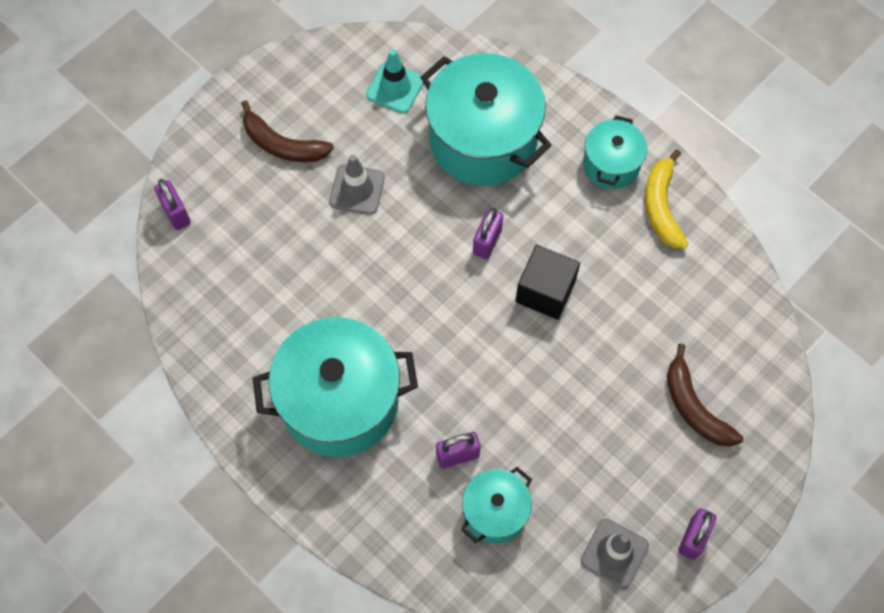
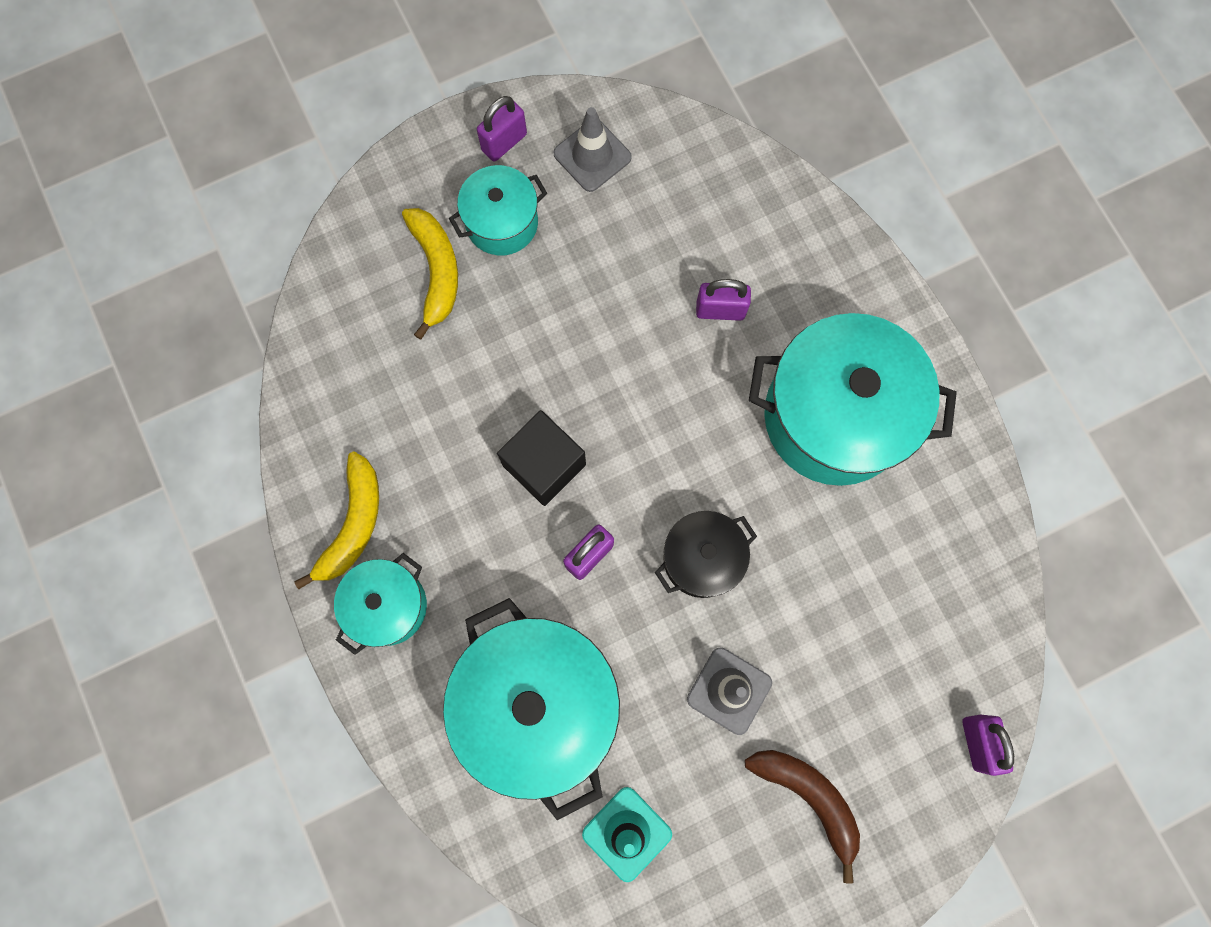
camera: 160 degrees left, 10 degrees up
(405, 266) = (702, 559): none -> black pot
(495, 512) = (701, 237): turquoise pot -> turquoise pot (502, 223)
(694, 407) = (436, 271): brown banana -> yellow banana

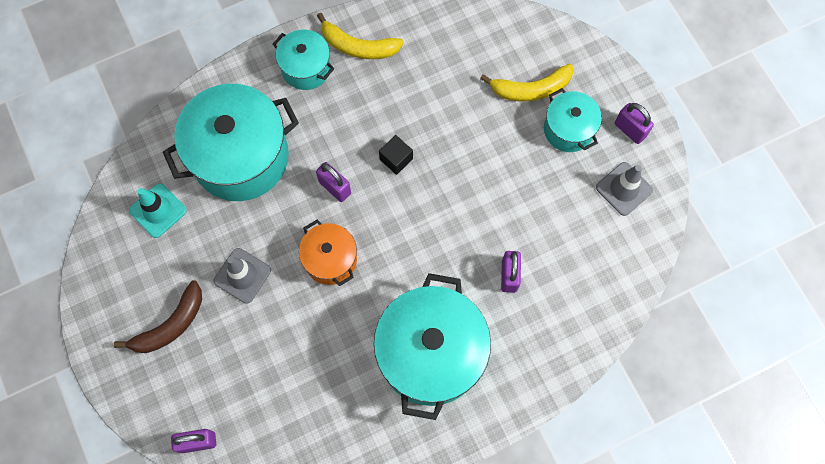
camera: 90 degrees right, 5 degrees down
(544, 465) = (396, 159): black cube -> black cube, size x0.60
(702, 559) = (330, 259): black pot -> orange pot

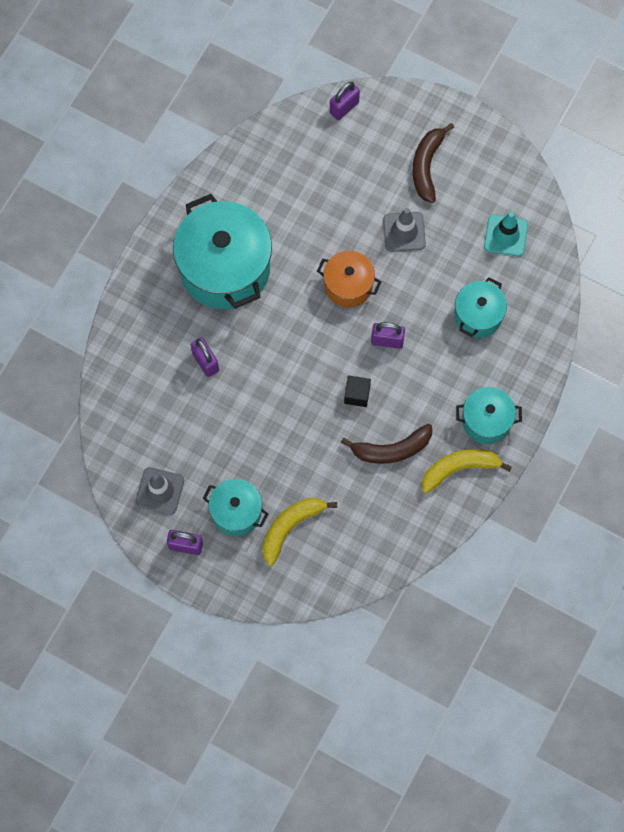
camera: 145 degrees right, 0 degrees up
(241, 157) = (478, 315): turquoise pot -> turquoise pot, size x0.53
(401, 96) = (392, 449): none -> brown banana

